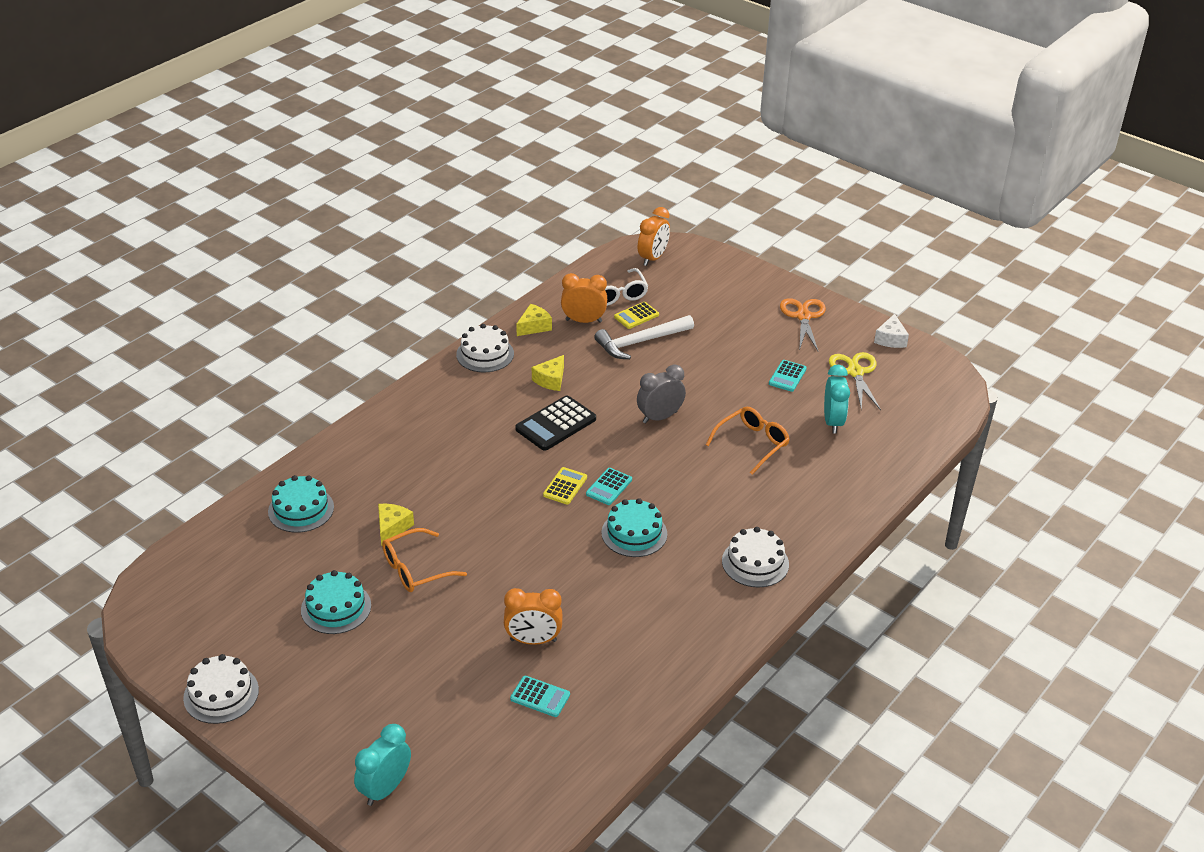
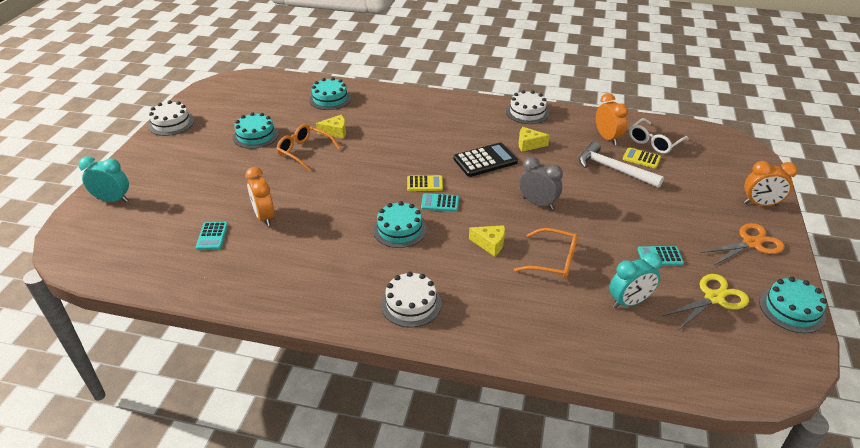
camera: 65 degrees right, 0 degrees up
(534, 326) = (577, 121): yellow cheese -> yellow cheese (490, 244)
(556, 424) = (485, 160): black calculator -> black calculator turned 135 degrees clockwise
(653, 258) = (718, 145): orange clock -> orange clock (760, 204)
(890, 339) = (791, 309): white cheese -> turquoise cake

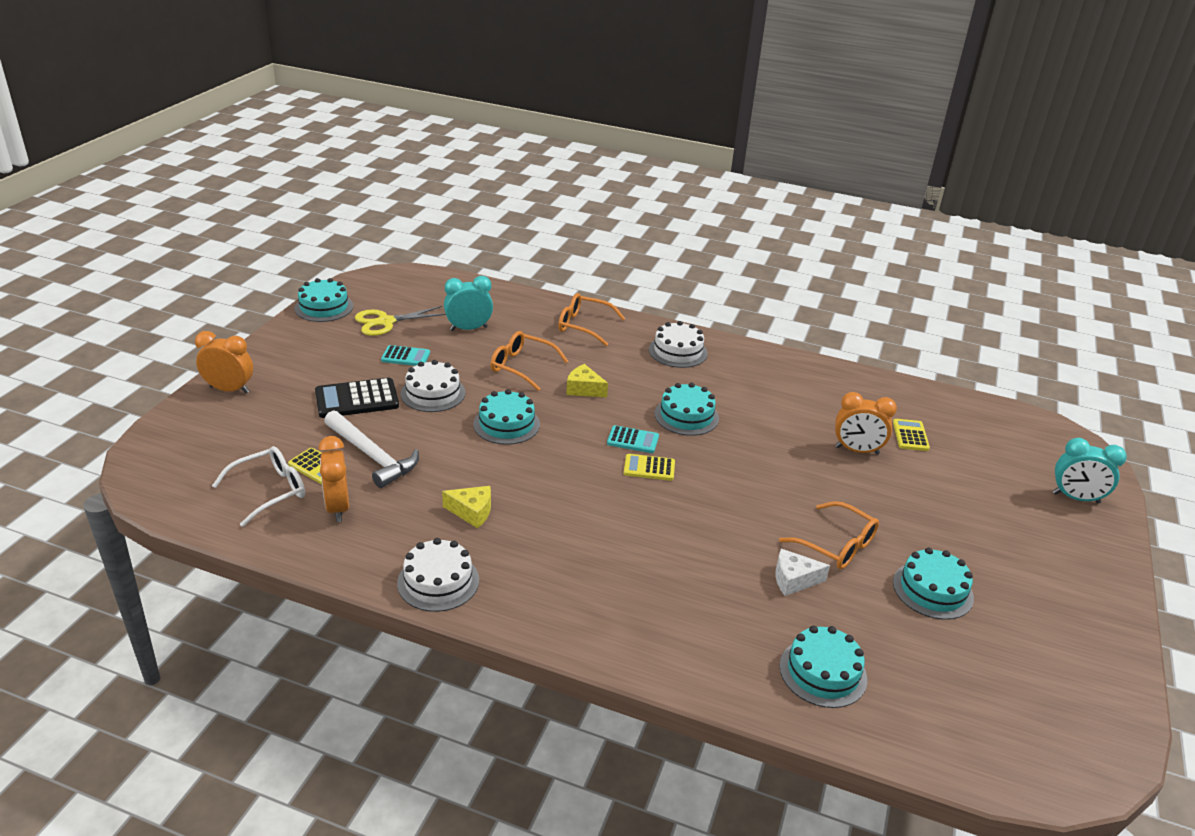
camera: 175 degrees left, 5 degrees down
(171, 123) = (1108, 641): white cake -> white cake (433, 393)
(212, 236) = (910, 435): turquoise calculator -> yellow calculator
(264, 217) = (857, 450): orange clock -> orange clock turned 120 degrees clockwise
(335, 132) = (794, 580): yellow cheese -> white cheese
(485, 160) = (552, 493): black calculator -> black calculator (357, 399)
(516, 327) = (584, 326): none -> orange glasses
(538, 203) = (506, 424): grey clock -> turquoise cake
(751, 243) = (293, 356): orange scissors -> none

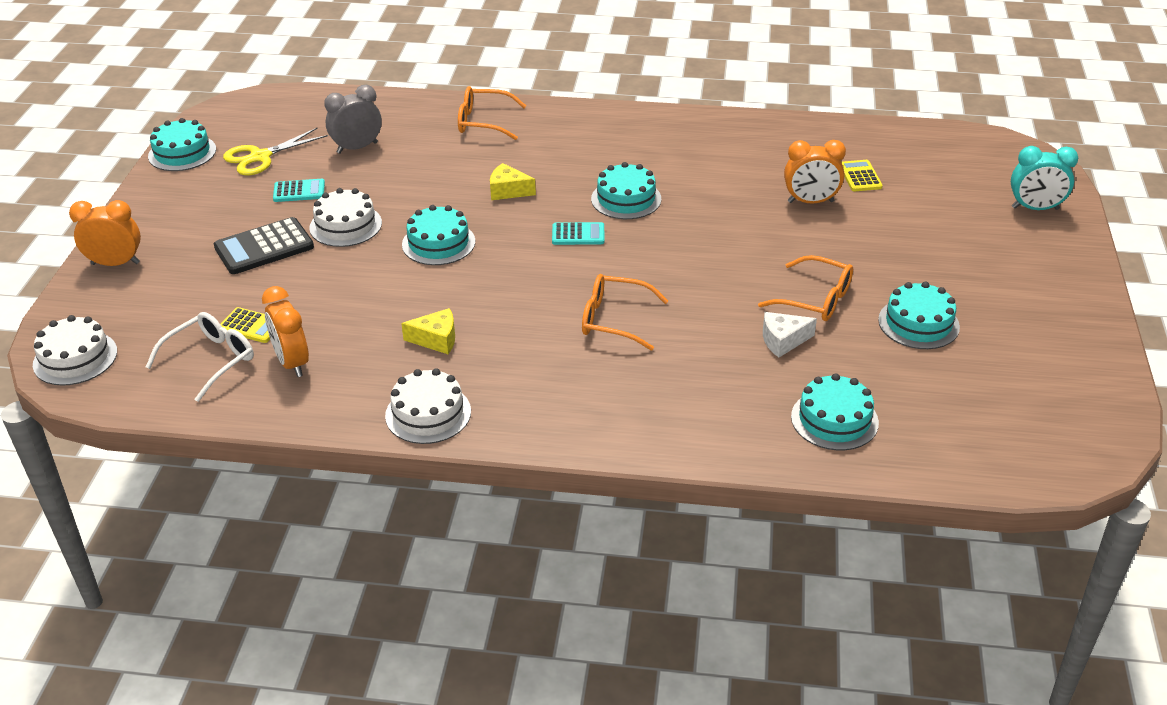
camera: 10 degrees left, 5 degrees up
(372, 456) = (306, 303): white hammer -> none
(468, 329) = (357, 148): turquoise clock -> grey clock
(522, 366) = (432, 179): orange glasses -> orange glasses (614, 320)
(649, 468) = (604, 260): yellow calculator -> none
(678, 351) = (595, 132): white cake -> white cake (75, 358)

